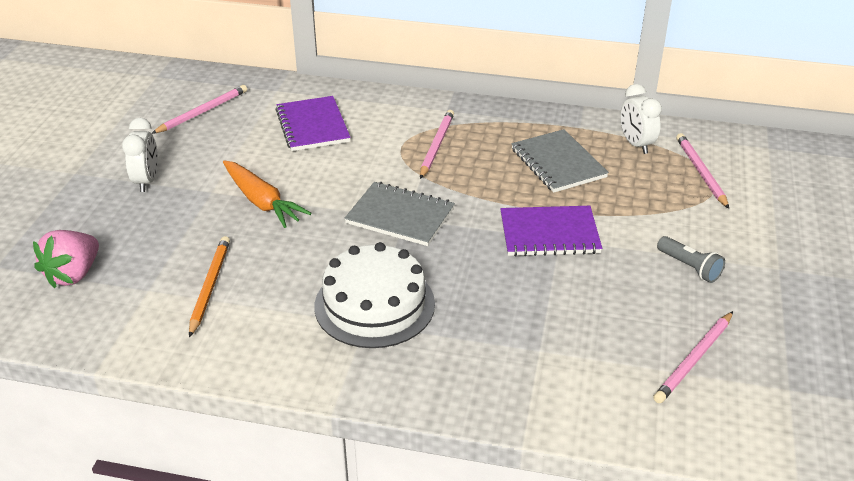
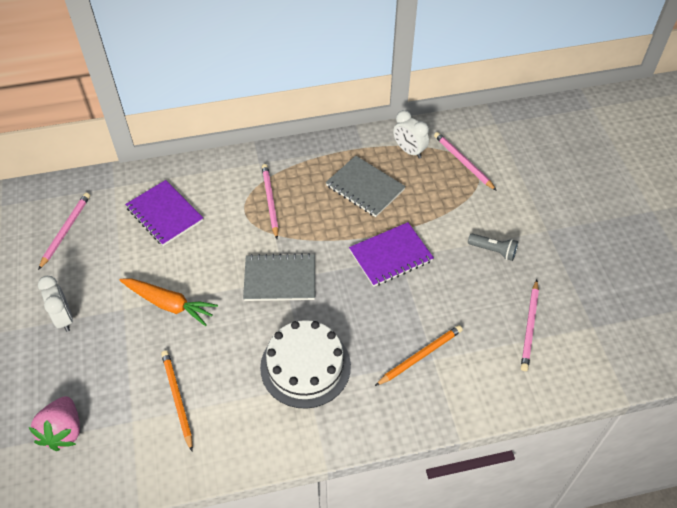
camera: 25 degrees left, 15 degrees up
(524, 341) = (420, 356): none -> orange pencil

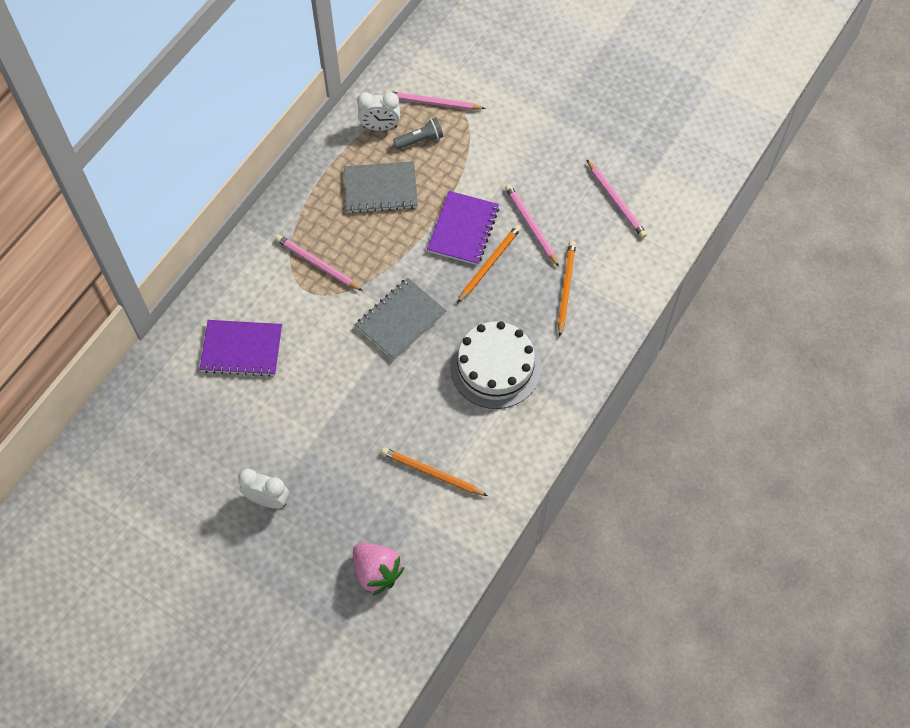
camera: 45 degrees left, 10 degrees up
(65, 230) = (173, 435): pink pencil -> pink pencil (531, 225)
(169, 304) = (338, 414): orange carrot -> none
(383, 293) = (489, 264): none -> orange pencil
(493, 251) = (533, 162): grey flashlight -> grey flashlight (420, 140)

